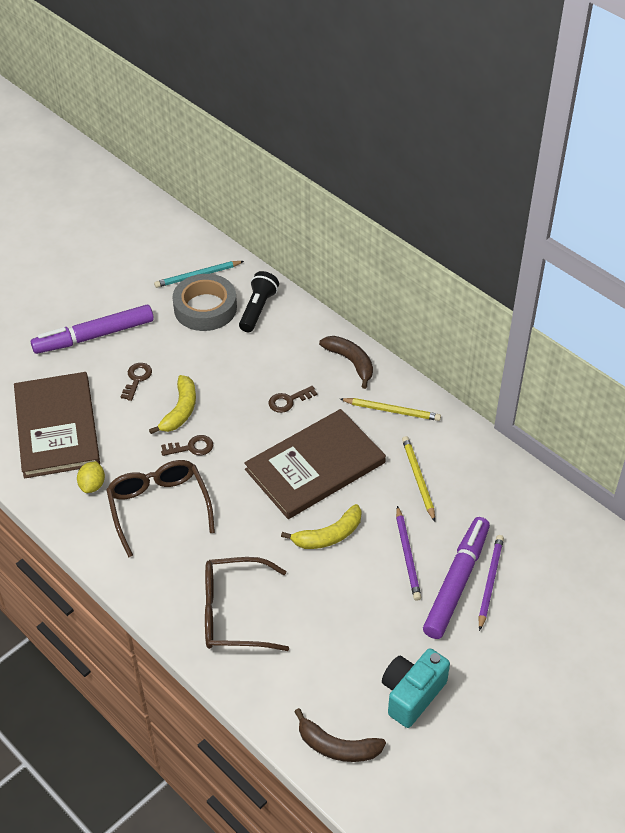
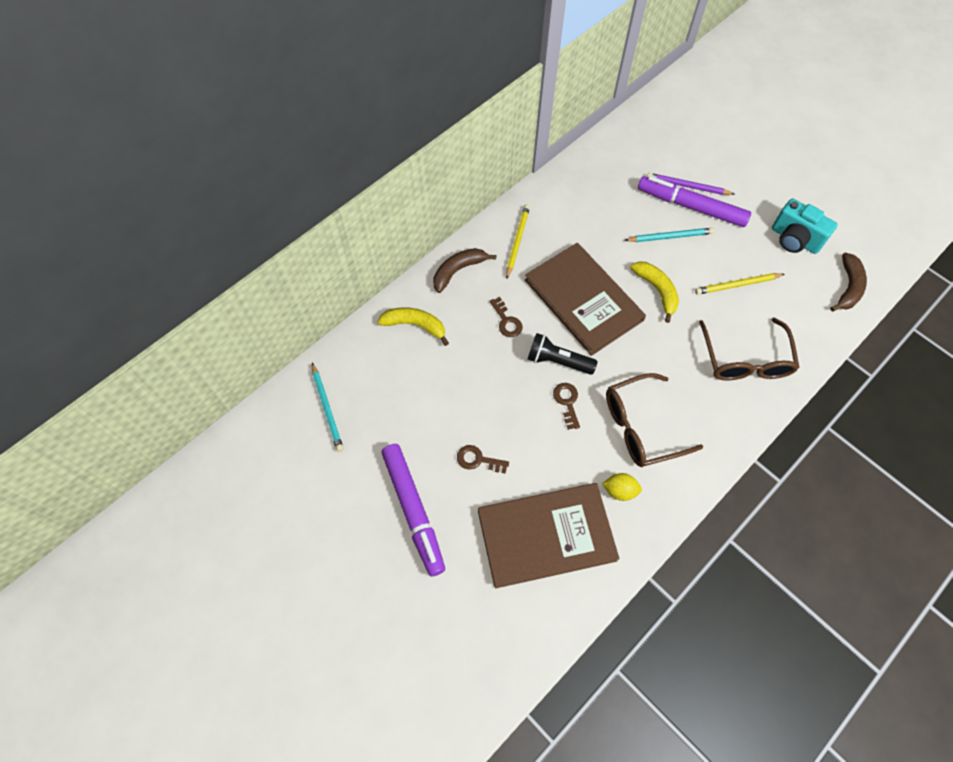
camera: 90 degrees left, 15 degrees up
(180, 410) = (520, 415): yellow banana -> yellow banana (415, 325)
(205, 308) = (377, 399): grey tape -> none
(258, 309) = (383, 349): black flashlight -> black flashlight (557, 361)
(407, 555) = (670, 236): purple pencil -> turquoise pencil
(418, 479) = (592, 226): yellow pencil -> yellow pencil (737, 285)

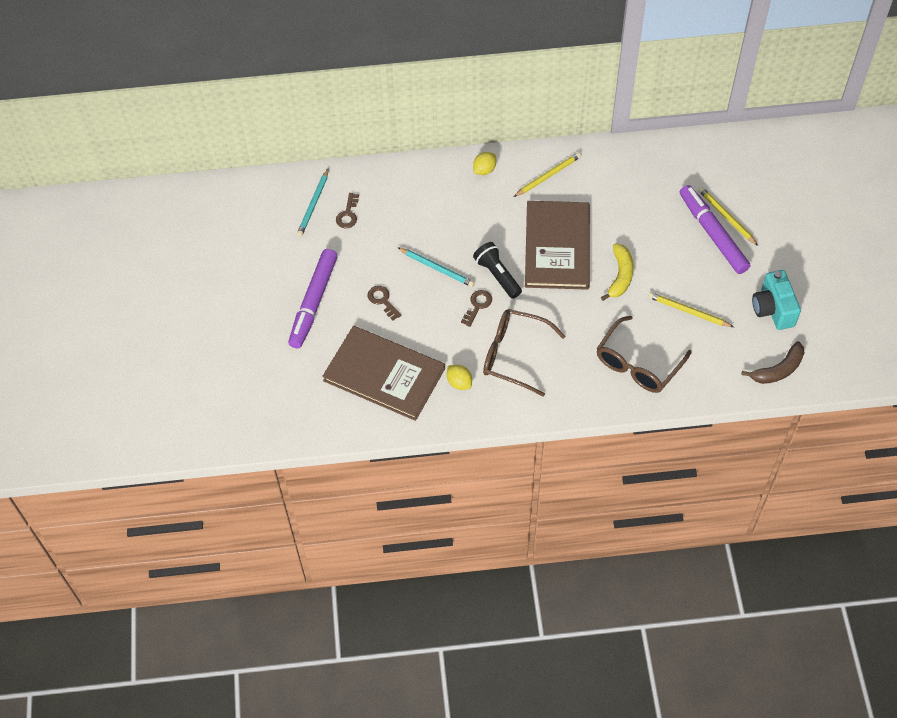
camera: 40 degrees right, 5 degrees down
(415, 325) = (419, 188): yellow banana -> none
(458, 271) = (484, 170): brown banana -> yellow lemon
(506, 321) = (486, 226): brown key -> brown key (348, 214)
(670, 236) = (671, 245): turquoise pencil -> turquoise pencil (437, 268)
(687, 186) = (726, 217): purple pencil -> yellow pencil

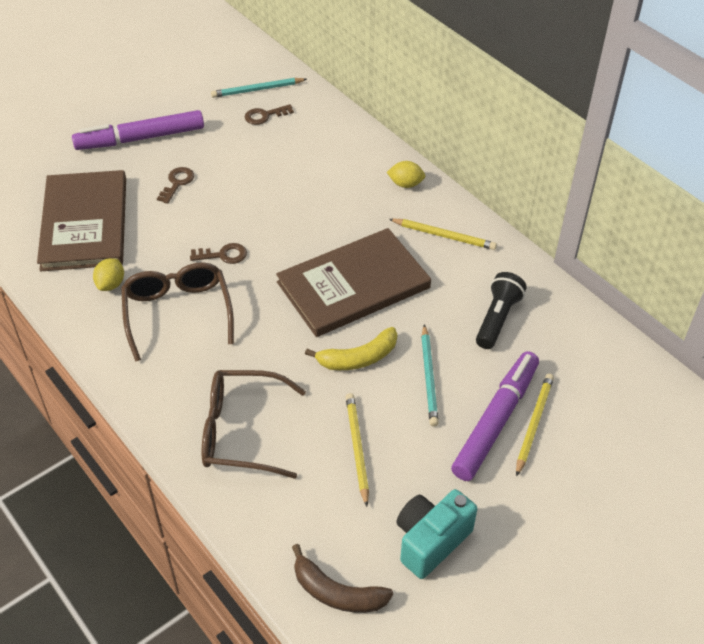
camera: 55 degrees right, 10 degrees down
(437, 268) = (248, 204): turquoise pencil -> turquoise pencil (429, 377)
(497, 275) = (275, 253): black flashlight -> black flashlight (497, 318)

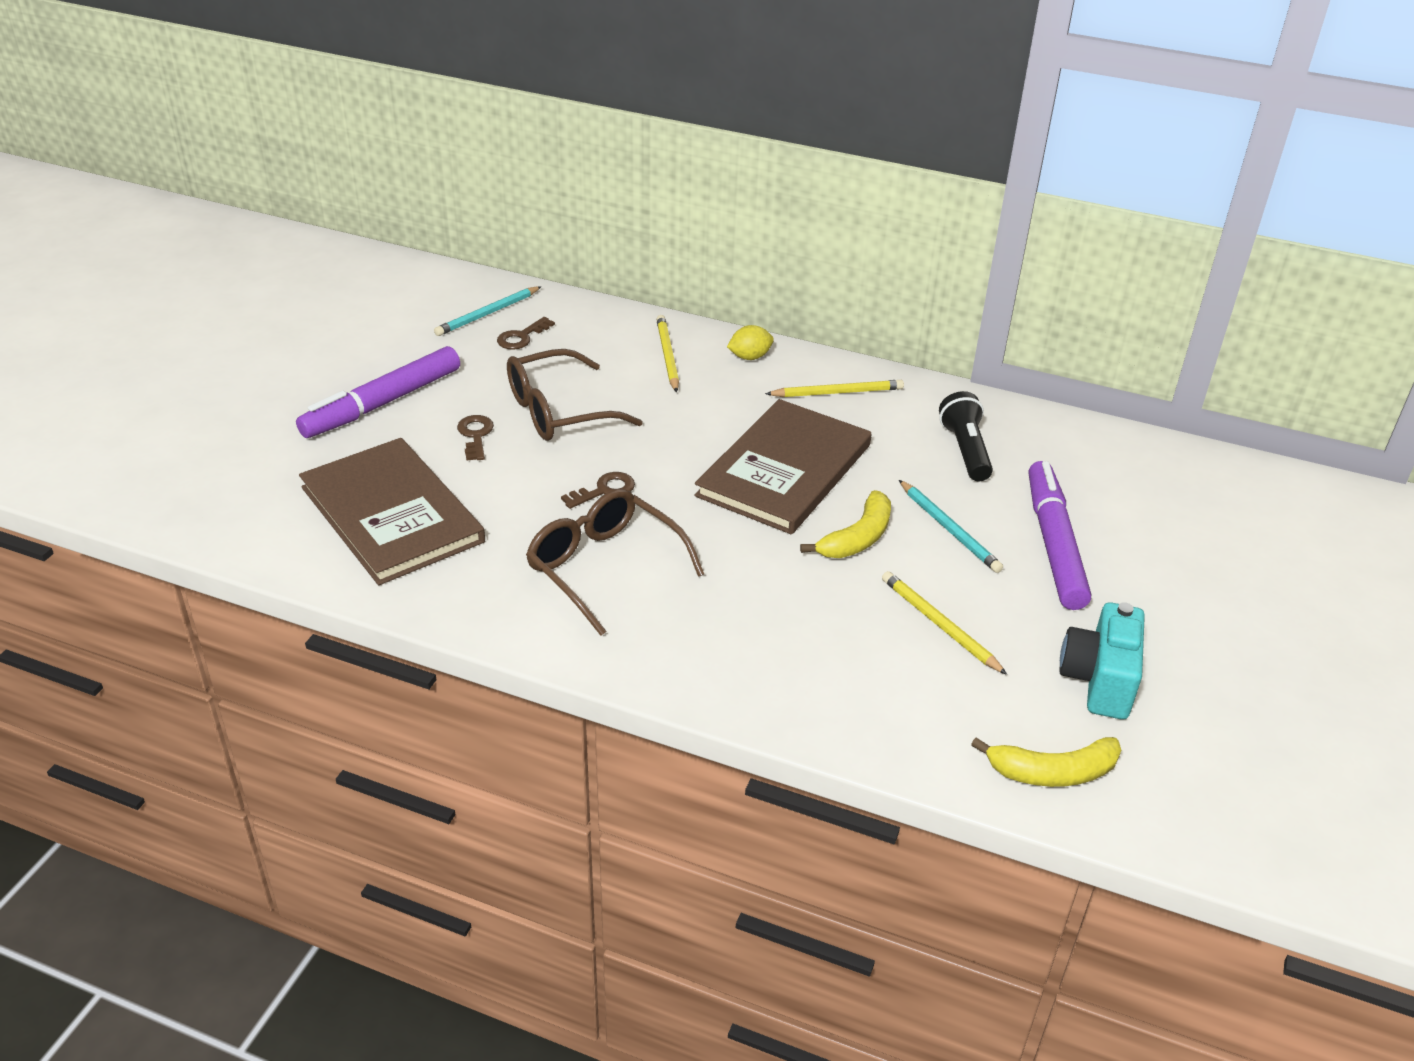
camera: 30 degrees left, 10 degrees down
(111, 284) = (489, 567): yellow lemon -> none
(242, 432) = (797, 659): brown glasses -> brown glasses (559, 411)
(337, 592) = (1052, 772): brown banana -> yellow banana
(533, 424) = (1092, 532): yellow pencil -> yellow pencil (667, 356)

